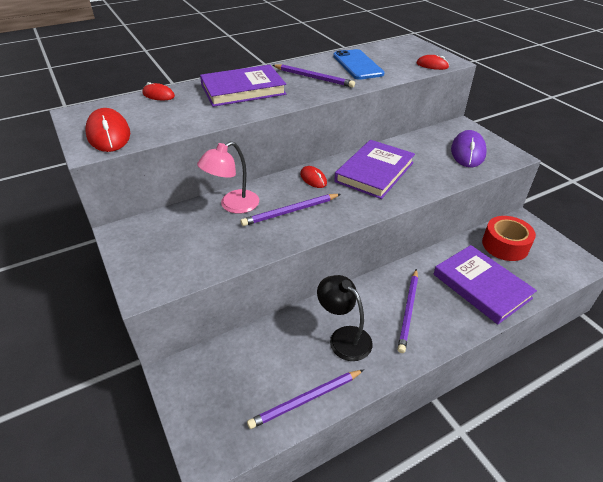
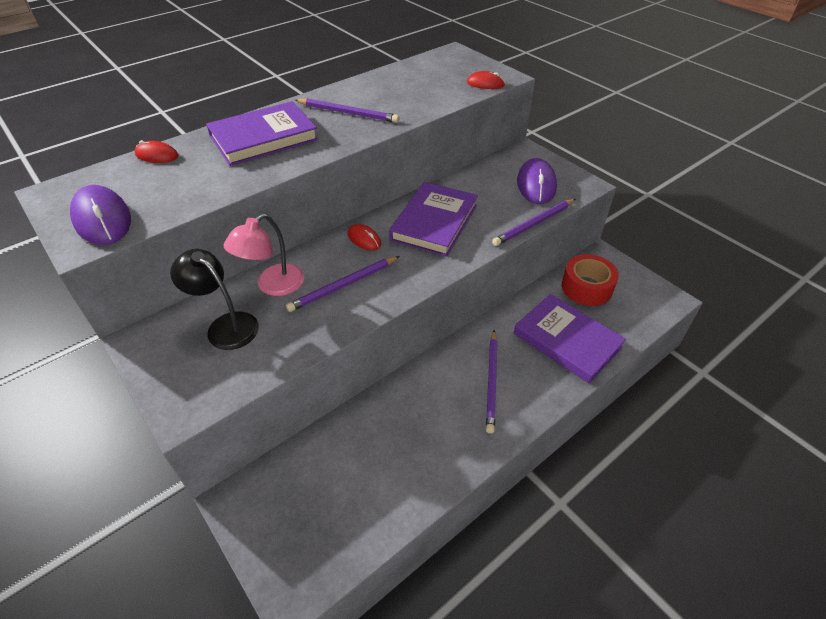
camera: 10 degrees left, 5 degrees up
(108, 134) = (102, 219): red mouse -> purple mouse
(306, 400) = (392, 506): purple pencil -> purple pencil (534, 224)
(343, 337) = (424, 424): black lamp -> black lamp (225, 325)
(357, 65) = (398, 90): blue phone -> none

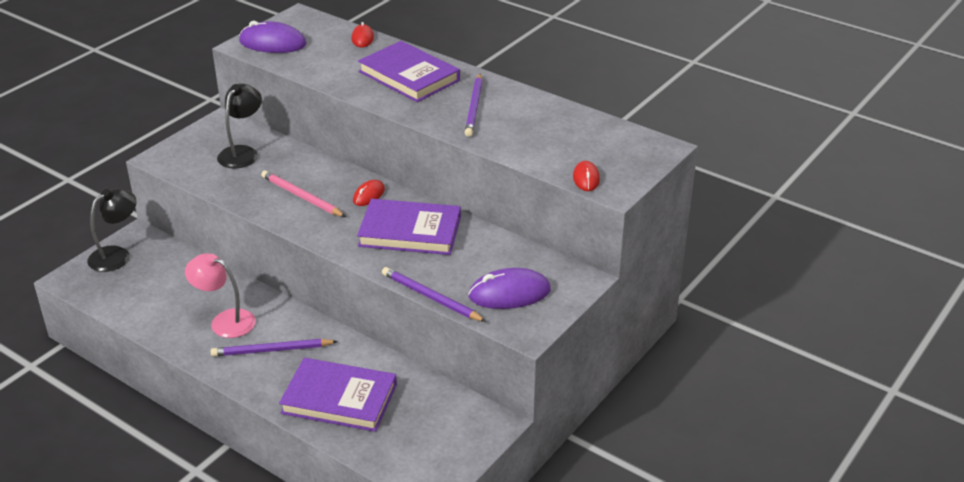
camera: 75 degrees right, 10 degrees down
(102, 219) = (272, 43): purple mouse -> purple mouse turned 60 degrees clockwise
(265, 527) = (116, 255): none -> black lamp
(273, 286) = (292, 162): pink lamp -> pink lamp (225, 321)
(344, 285) = (301, 197): purple pencil -> pink pencil
(567, 340) = (339, 399): purple book -> purple book turned 75 degrees clockwise
(586, 288) = (430, 411): red tape -> none

